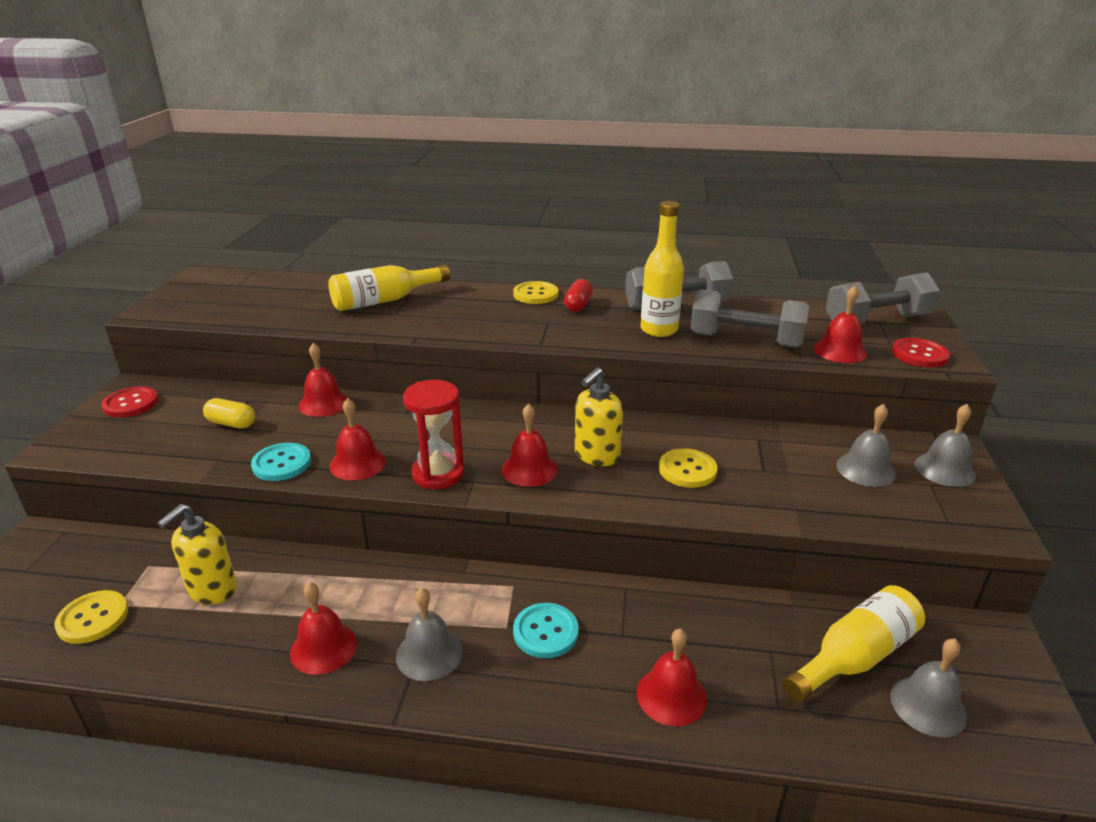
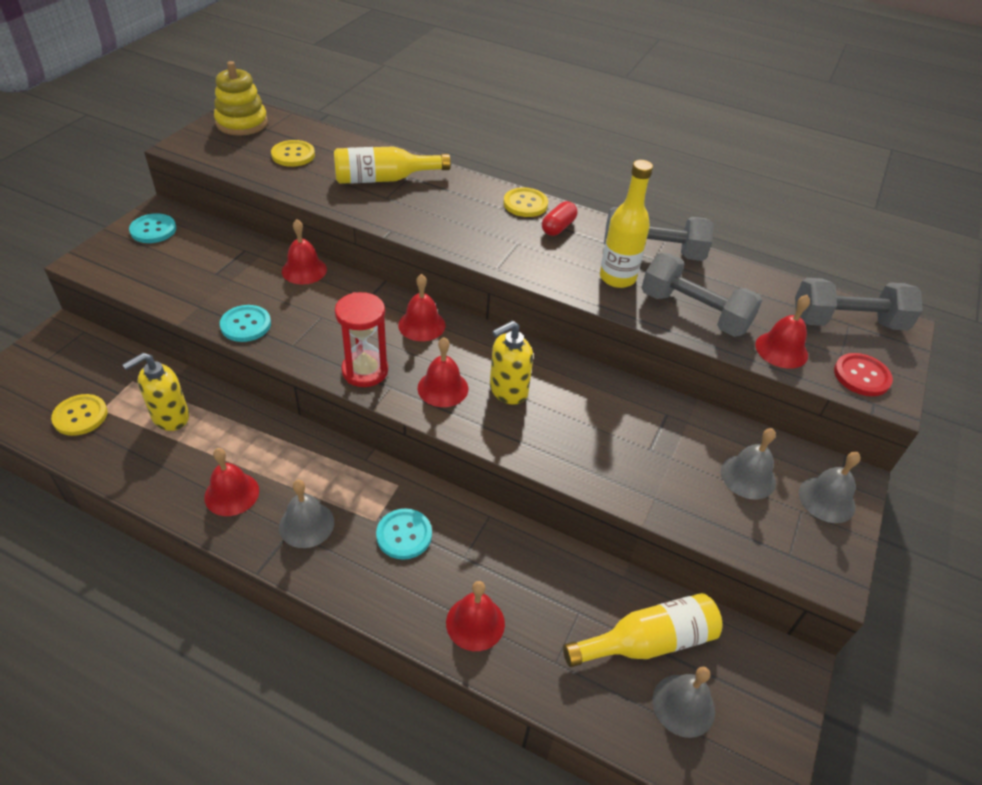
camera: 15 degrees right, 15 degrees up
(131, 404) = (153, 230): red button -> turquoise button
(207, 285) = (242, 123): none -> yellow stacking toy
(231, 423) = (222, 272): yellow capsule -> none
(358, 463) = (305, 341): red bell -> red bell (421, 325)
(687, 470) = (580, 429): yellow button -> yellow button (293, 155)

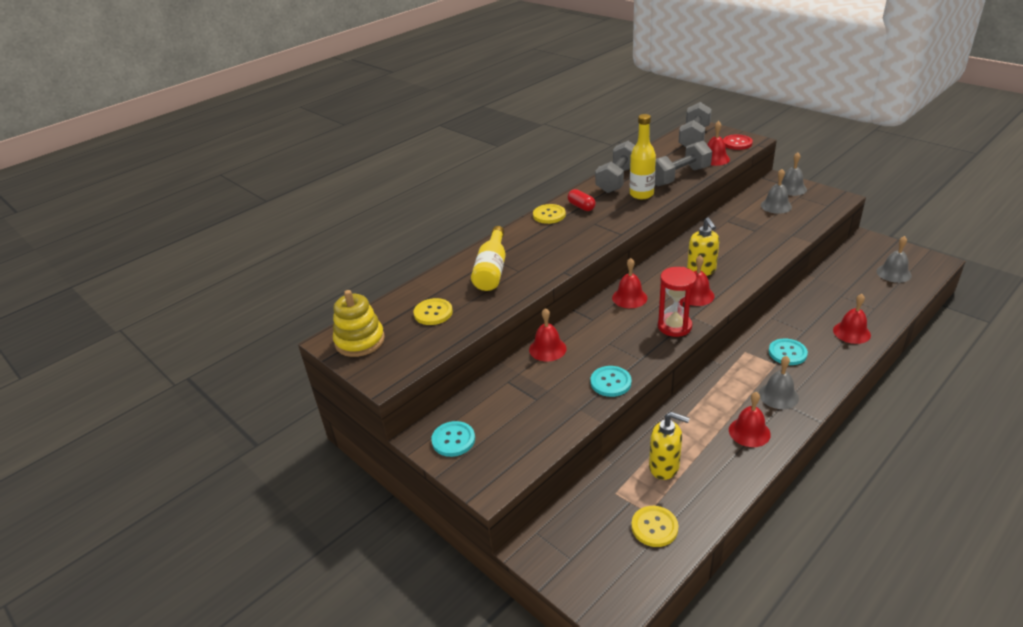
camera: 65 degrees left, 10 degrees down
(170, 417) = (664, 467): yellow soap dispenser -> yellow soap dispenser turned 45 degrees counterclockwise
(647, 642) = (858, 277): yellow bottle -> none

